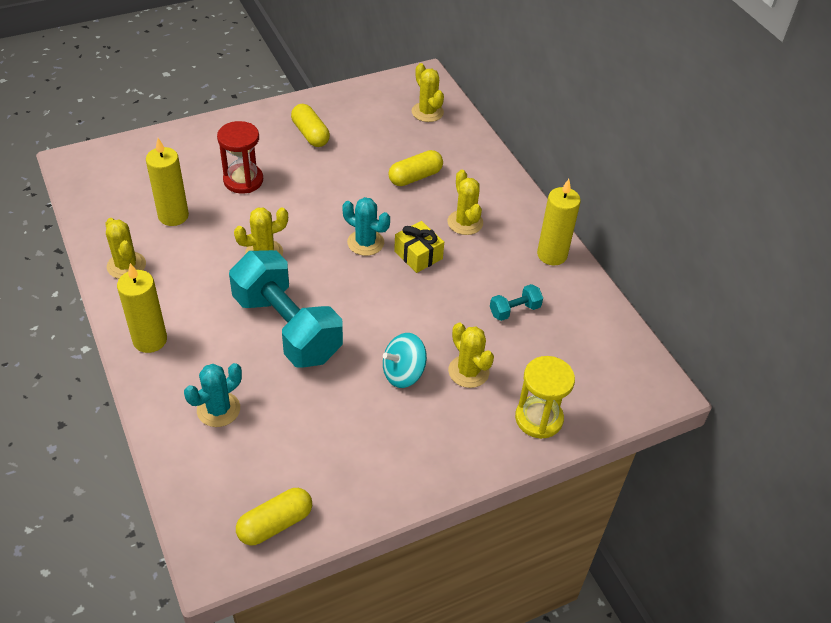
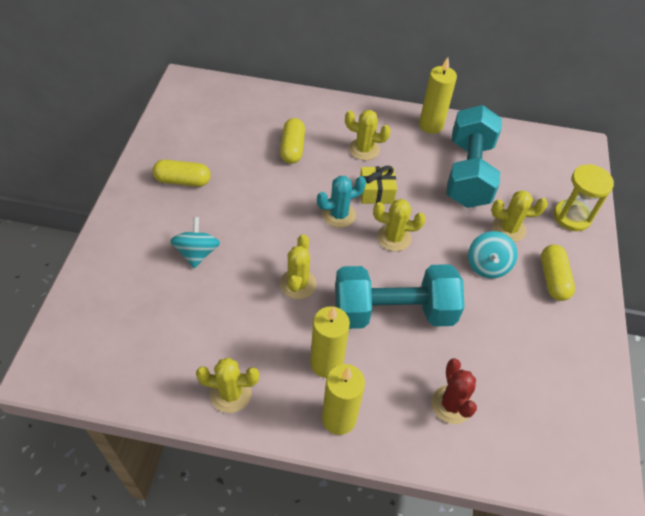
camera: 55 degrees left, 5 degrees up
(173, 216) = (196, 325): yellow candle -> yellow candle (326, 363)
(218, 409) = (451, 404): turquoise cactus -> red cactus
(243, 180) = (197, 253): red hourglass -> turquoise spinning top
(275, 524) = (588, 423): yellow capsule -> yellow capsule (553, 279)
(427, 112) = (227, 102): yellow cactus -> yellow cactus (394, 237)
(514, 310) = (468, 173): turquoise dumbbell -> turquoise dumbbell, size x2.46

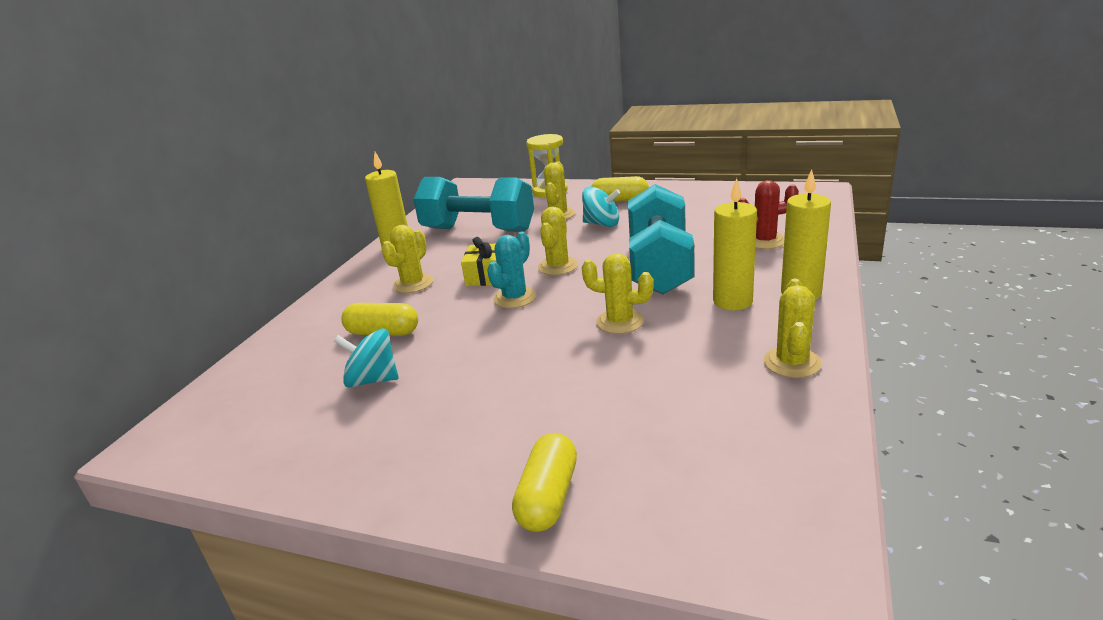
camera: 75 degrees left, 25 degrees down
(183, 181) = (400, 430): yellow capsule -> yellow capsule (548, 497)
(197, 253) = (558, 405): turquoise spinning top -> turquoise spinning top (372, 380)
(339, 215) = (515, 298): turquoise cactus -> turquoise cactus turned 45 degrees clockwise

